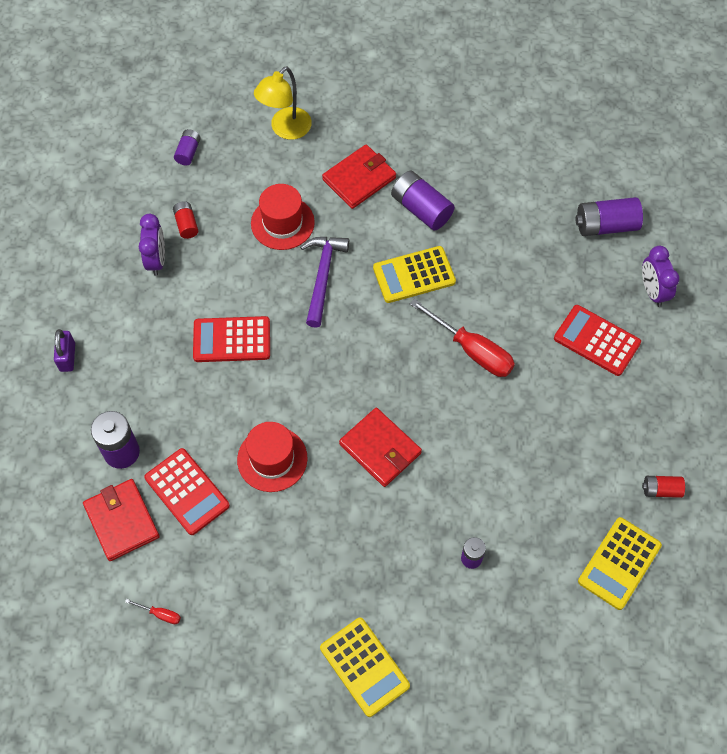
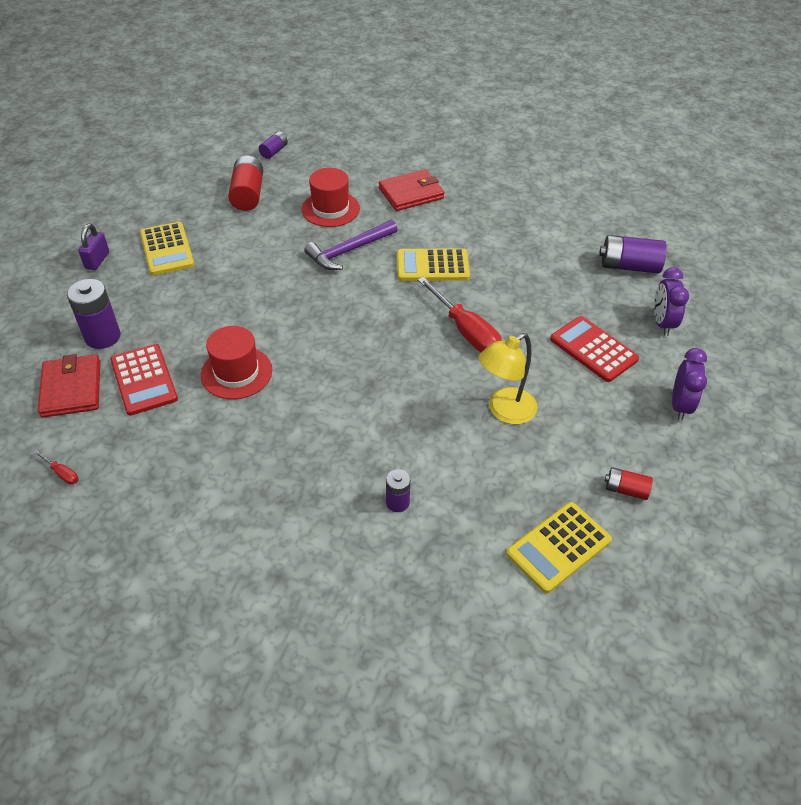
camera: 15 degrees right, 15 degrees down
(157, 260) = (210, 212): purple clock -> purple clock (680, 406)
(186, 224) = (248, 195): red battery -> red battery, size x1.76
(232, 340) = (245, 278): red calculator -> none
(285, 129) = (362, 152): yellow lamp -> yellow lamp (504, 411)
(323, 276) = (349, 251): purple hammer -> purple hammer turned 150 degrees counterclockwise
(364, 667) = (241, 575): yellow calculator -> yellow calculator (167, 249)
(380, 448) = (344, 388): red wallet -> none
(421, 209) = (458, 223): purple battery -> none

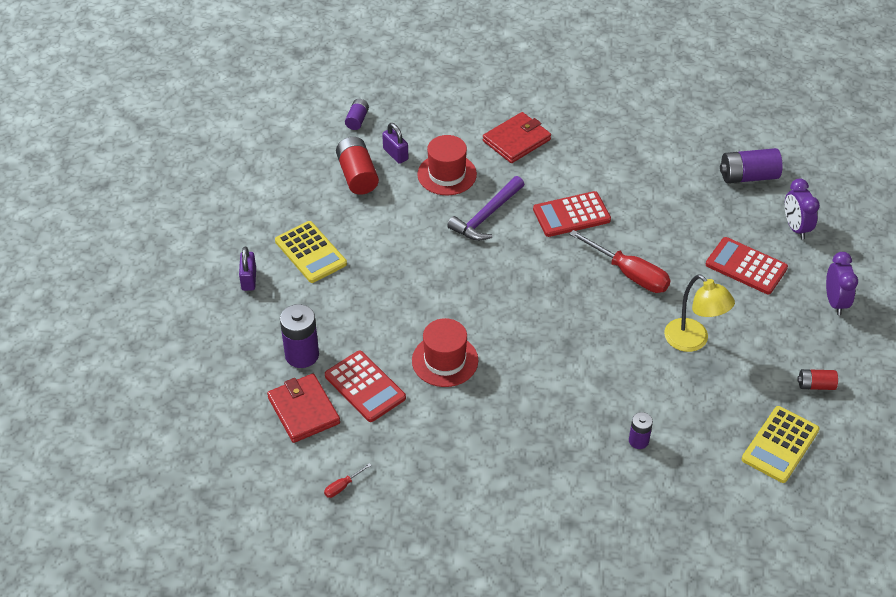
camera: 15 degrees left, 0 degrees up
(62, 473) = (342, 486): red screwdriver -> red screwdriver turned 120 degrees clockwise
(292, 184) = (395, 154): none -> purple padlock
(432, 266) = (571, 215): yellow calculator -> red calculator
(504, 411) = (693, 341): yellow lamp -> yellow lamp turned 75 degrees counterclockwise

